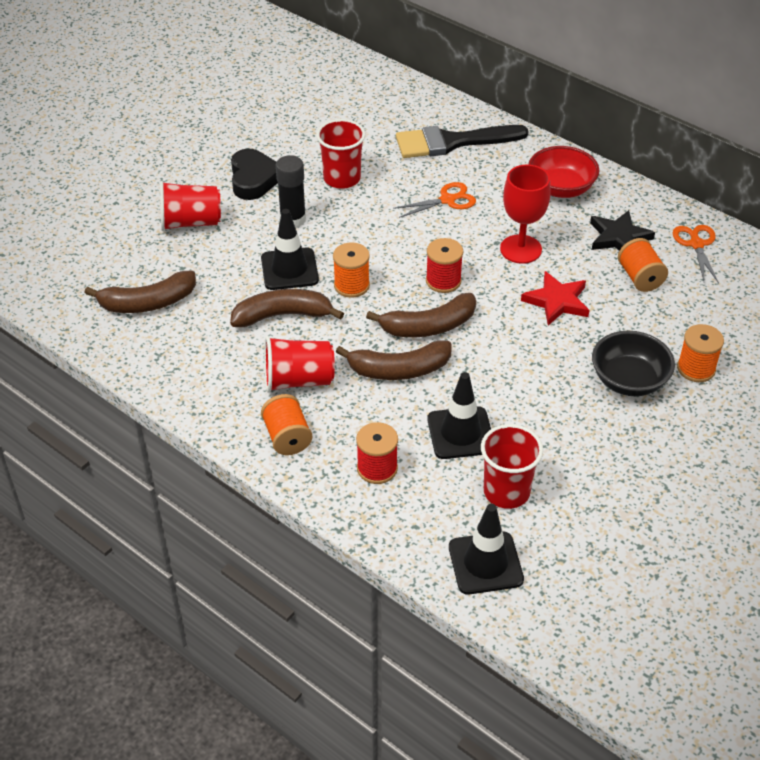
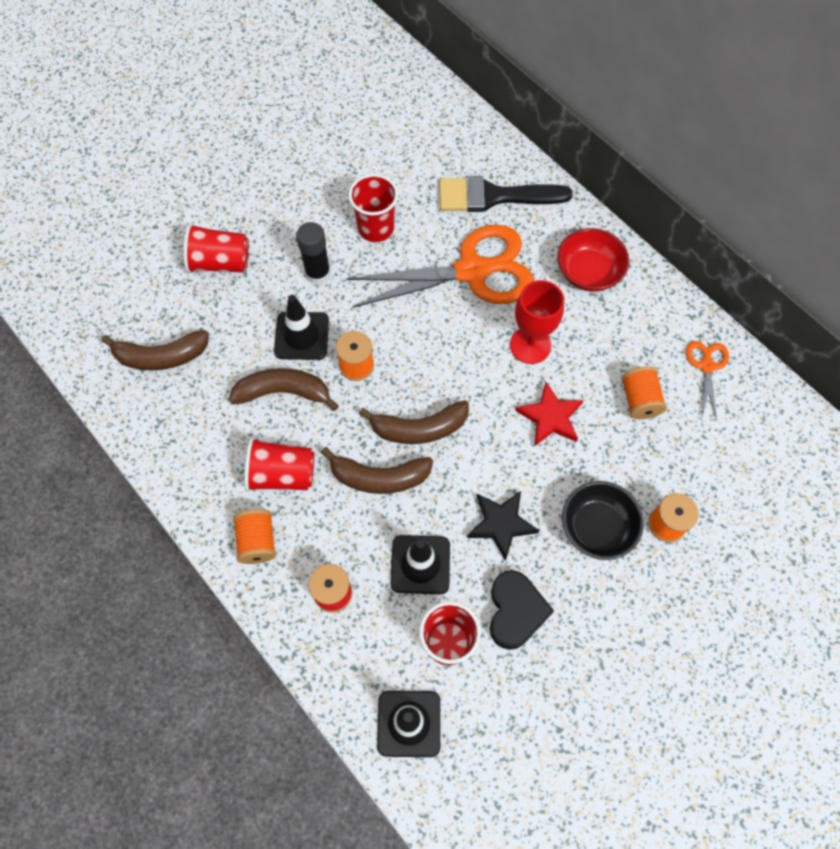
camera: 10 degrees right, 20 degrees up
(254, 179) = (291, 216): black heart -> black heart (515, 611)
(443, 281) = (445, 374): red spool -> none
(448, 200) = (473, 271): orange scissors -> orange scissors, size x2.24
(618, 237) = (631, 345): black star -> black star (501, 524)

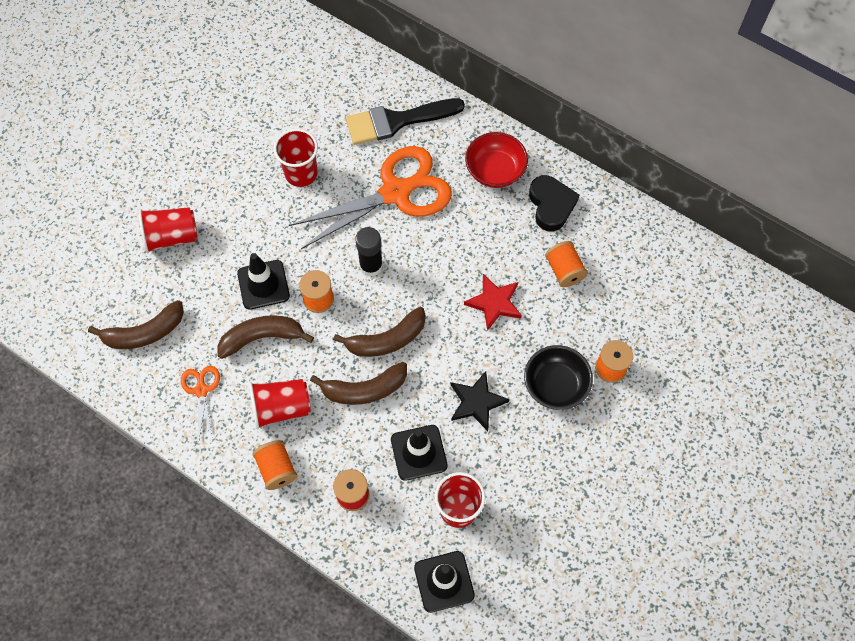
camera: 15 degrees left, 0 degrees up
(318, 273) = (261, 226): black glue stick -> black glue stick (371, 266)
(515, 611) = (506, 470): black heart -> black heart (551, 205)
(530, 345) = (462, 245): red goblet -> none
(706, 366) = (612, 228): orange scissors -> orange scissors (201, 390)

